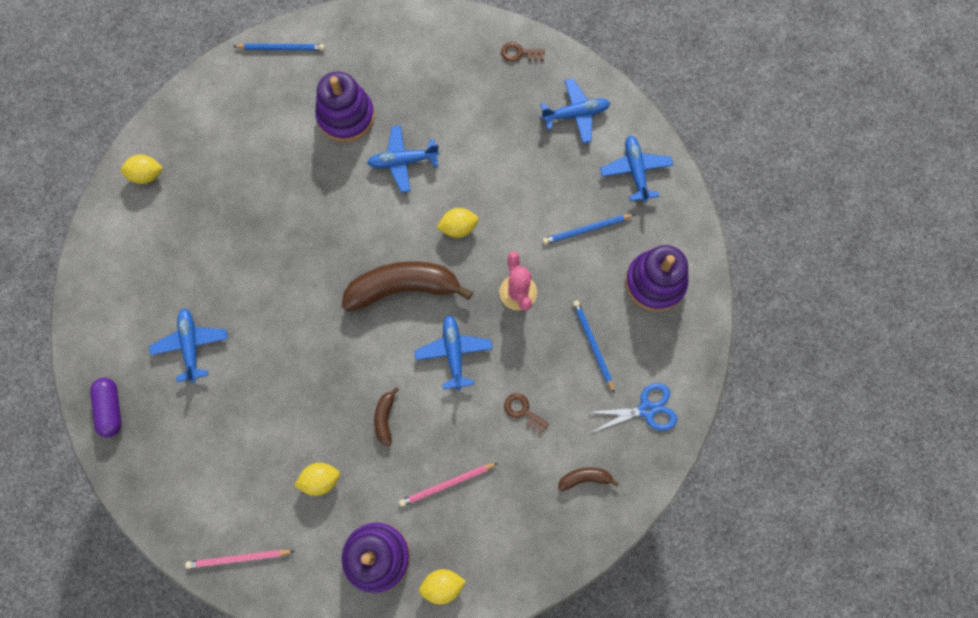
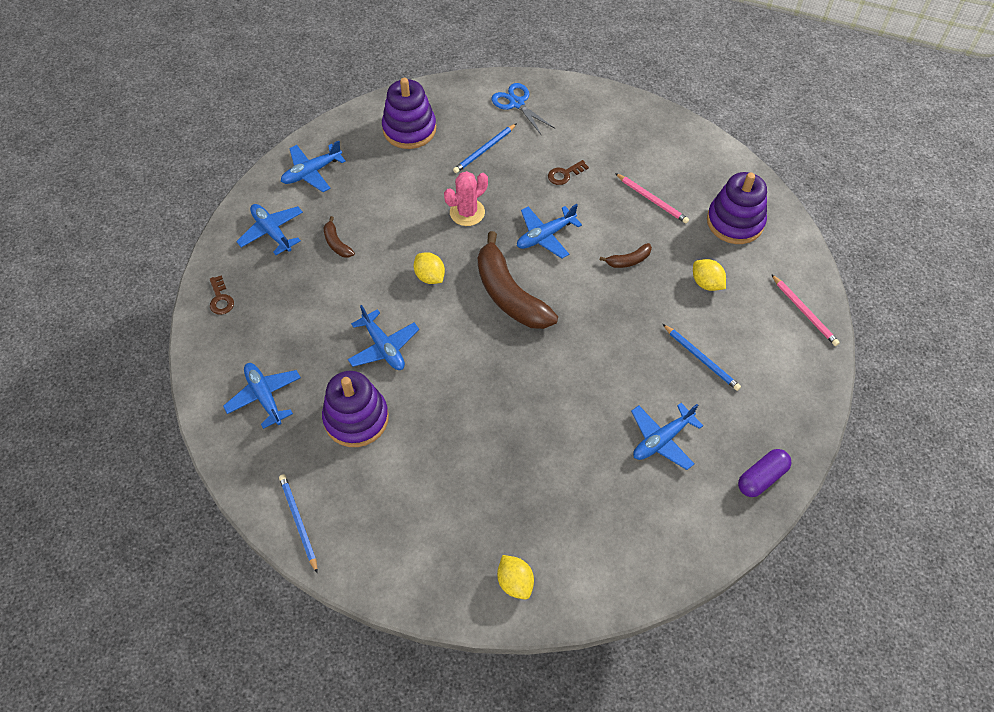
camera: 115 degrees left, 15 degrees down
(403, 58) = (264, 397): none -> blue plane
(442, 585) = (724, 174): yellow lemon -> none
(522, 411) = (564, 174): brown key -> brown key turned 45 degrees clockwise
(585, 478) = (591, 121): brown banana -> brown banana (337, 243)
(587, 230) = (384, 186): blue pencil -> blue pencil (701, 358)

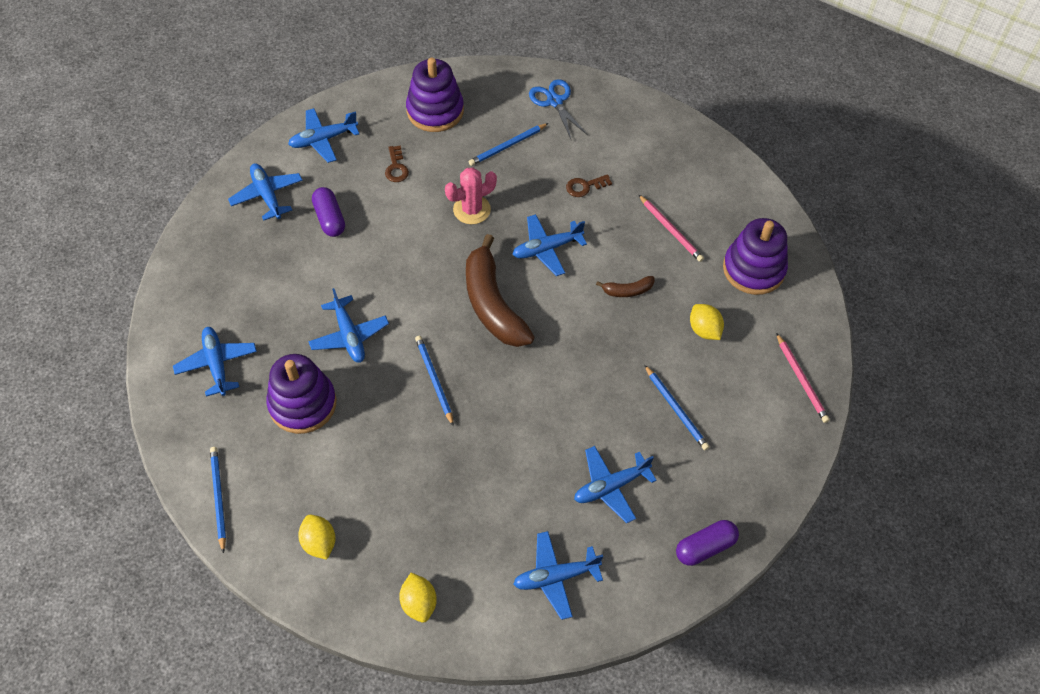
camera: 10 degrees right, 0 degrees up
(220, 299) = (199, 256): brown key -> brown key (396, 168)
(337, 243) = (329, 219): brown banana -> purple capsule
(430, 276) = (415, 270): yellow lemon -> yellow lemon (319, 543)
(474, 373) = (434, 380): none -> blue pencil
(634, 532) = (555, 577): none -> blue plane

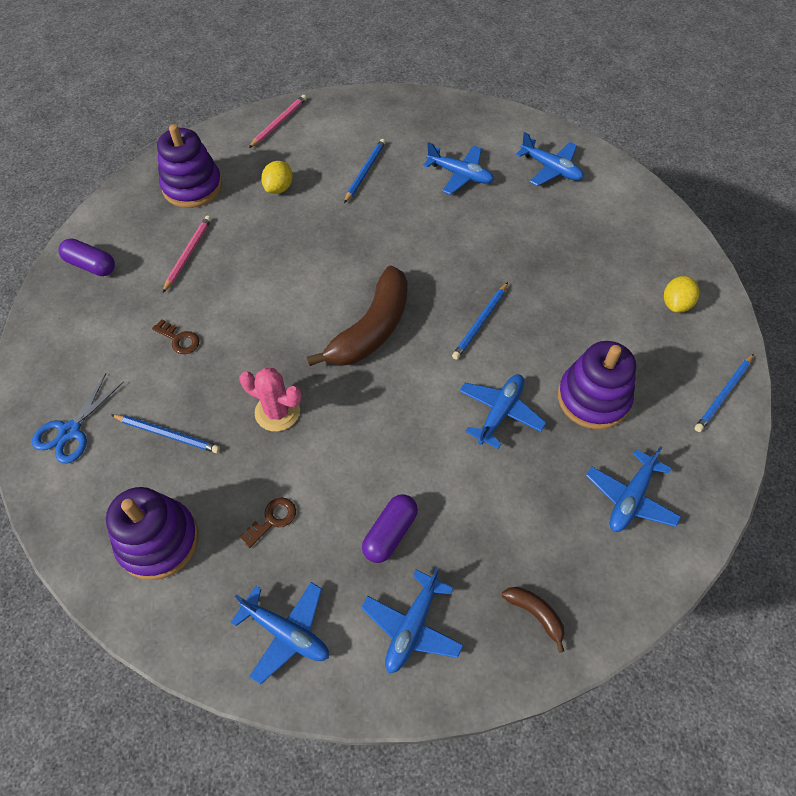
camera: 125 degrees left, 0 degrees up
(419, 603) = (646, 223): yellow lemon -> none
(547, 249) = (278, 326): blue plane -> none
(627, 290) = (279, 249): brown banana -> brown banana (535, 614)
(705, 547) = (454, 114): purple capsule -> purple capsule (91, 265)

